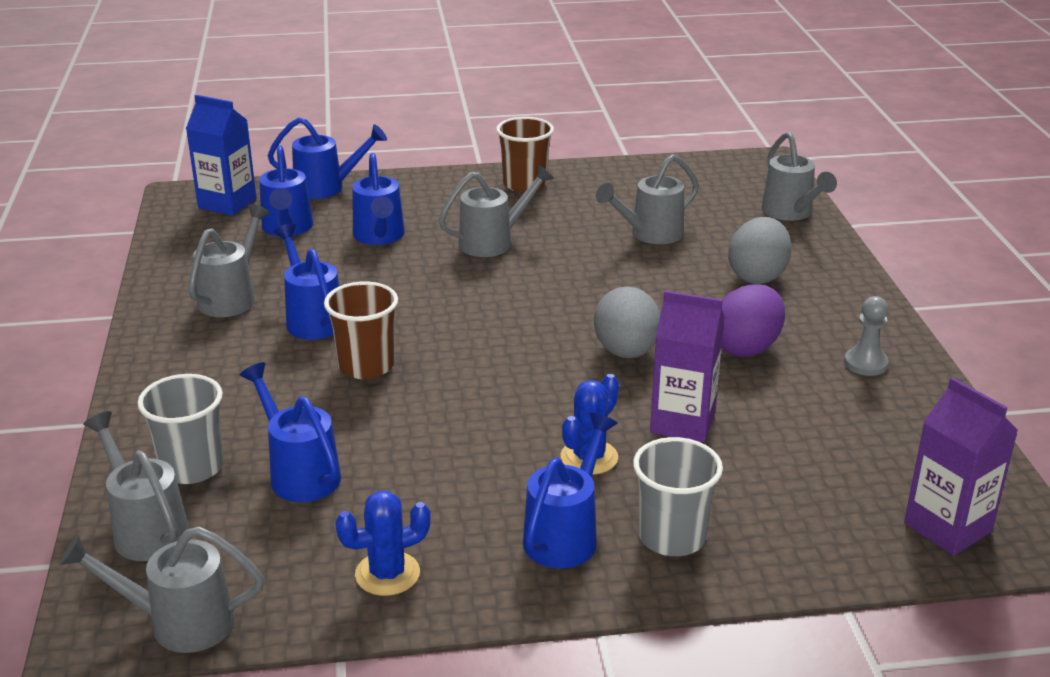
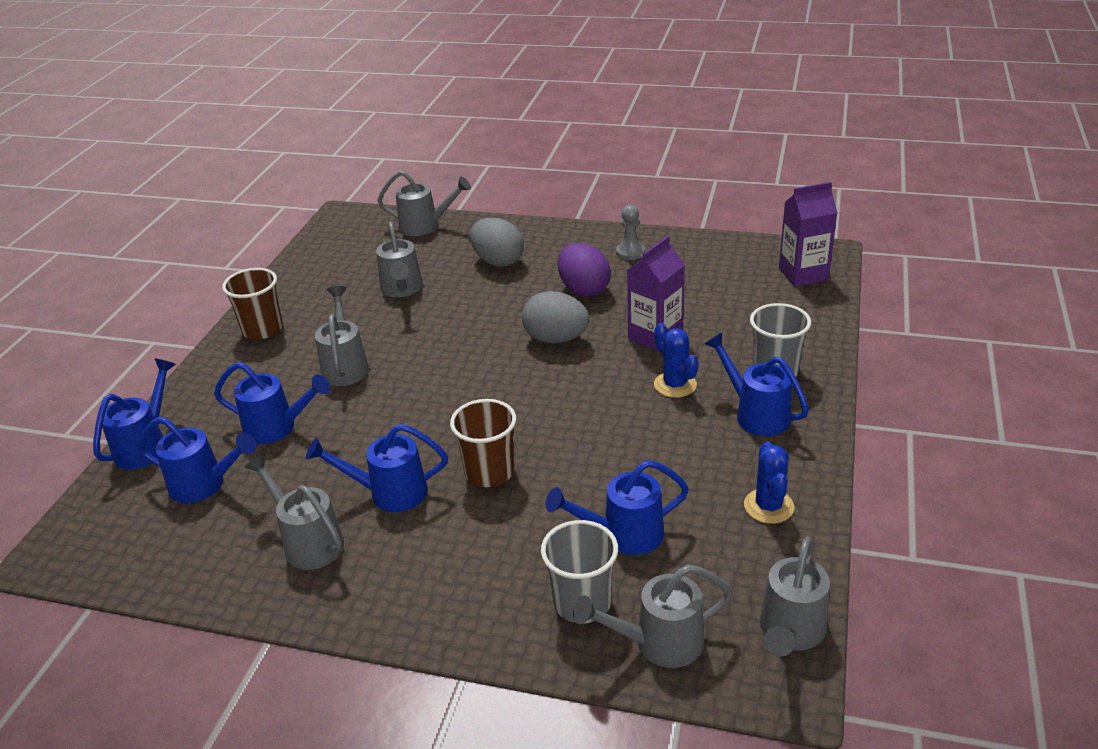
camera: 65 degrees left, 5 degrees up
(227, 203) = (106, 522): blue carton -> none

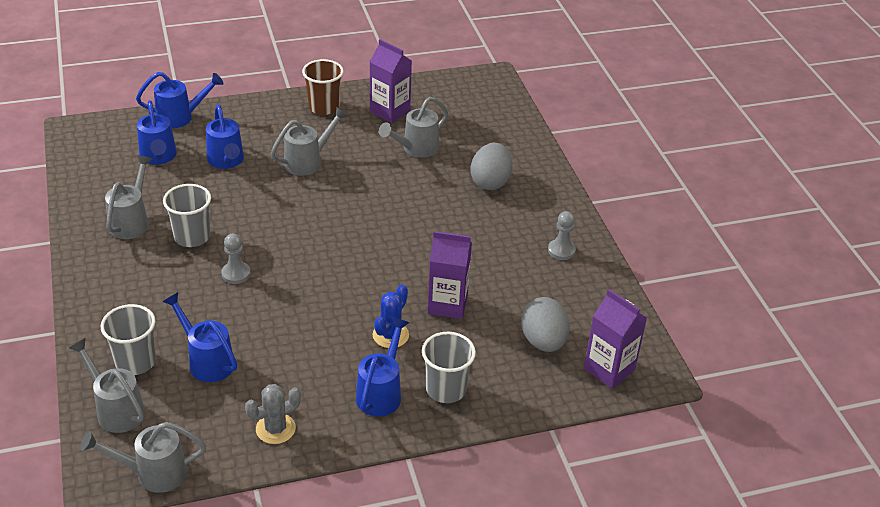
camera: 55 degrees right, 5 degrees up
(322, 288) = (390, 111): none -> purple carton
(390, 493) = (192, 237): blue watering can -> grey cup
(425, 226) = (511, 124): grey watering can -> none
(489, 472) = (236, 274): brown cup -> grey pawn
(556, 339) = (407, 251): grey egg -> grey egg (543, 341)
(584, 289) = (485, 242): purple egg -> none
(768, 506) = (275, 429): blue cactus -> grey cactus

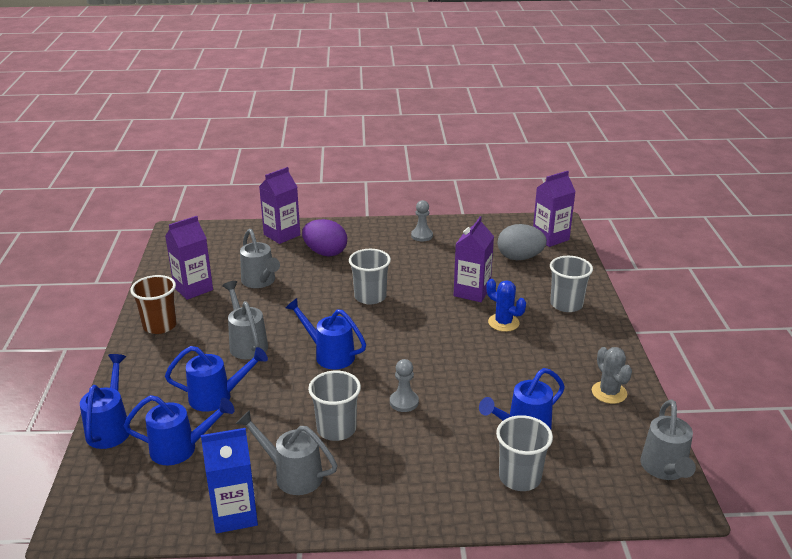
camera: 75 degrees left, 10 degrees down
(86, 200) = (235, 514): none -> blue carton
(116, 410) = (585, 493): grey watering can -> none
(381, 393) = (569, 334): blue watering can -> blue watering can (330, 355)
(412, 227) = (370, 297): none -> grey cup
(490, 182) = (325, 253): grey egg -> purple egg
(516, 145) = (282, 235): none -> purple carton

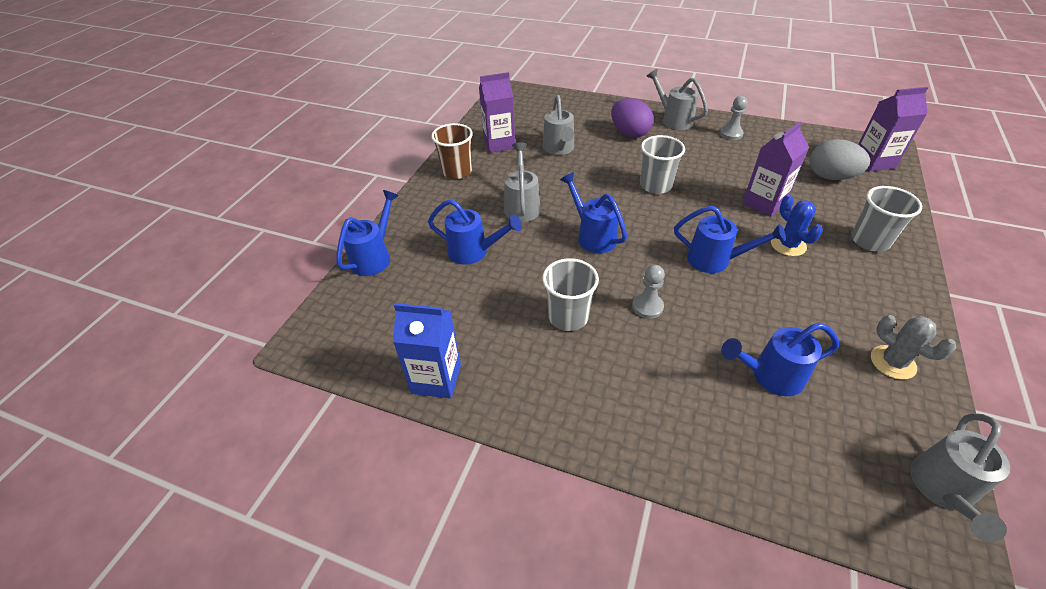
camera: 25 degrees right, 15 degrees up
(180, 449) = (420, 294): blue watering can -> blue watering can (715, 260)
(282, 235) = (596, 109): purple carton -> none
(292, 475) = (506, 354): grey watering can -> grey watering can (674, 120)
(519, 477) = (746, 437): grey cup -> none
(609, 392) = (892, 362): grey cactus -> grey cactus turned 45 degrees counterclockwise

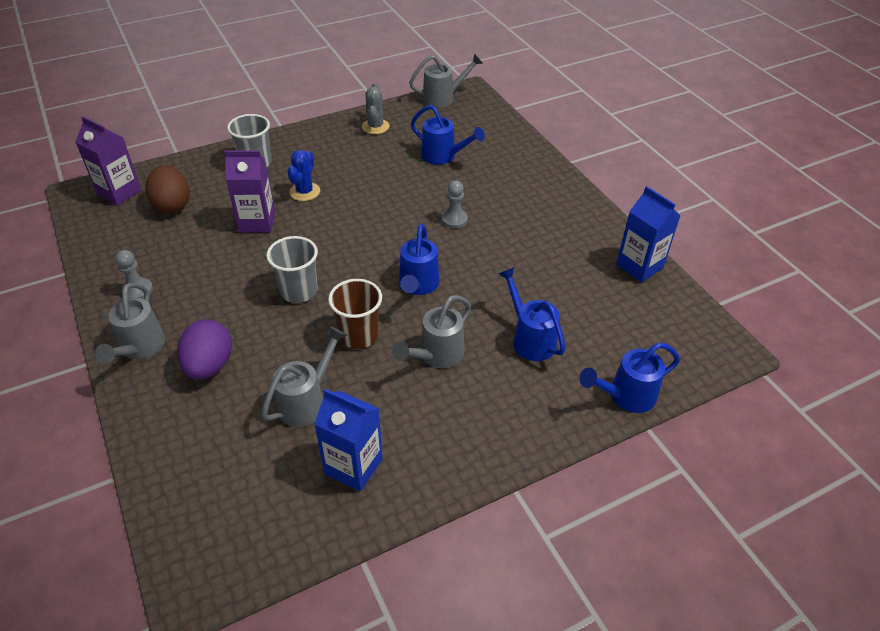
camera: 140 degrees left, 0 degrees up
(457, 171) = (449, 455): brown cup -> brown cup (359, 335)
(499, 144) = (353, 466): purple carton -> blue carton
(568, 316) = (513, 246): grey cup -> none
(715, 260) = (366, 214): blue watering can -> none
(830, 177) = (172, 205): grey egg -> brown egg

